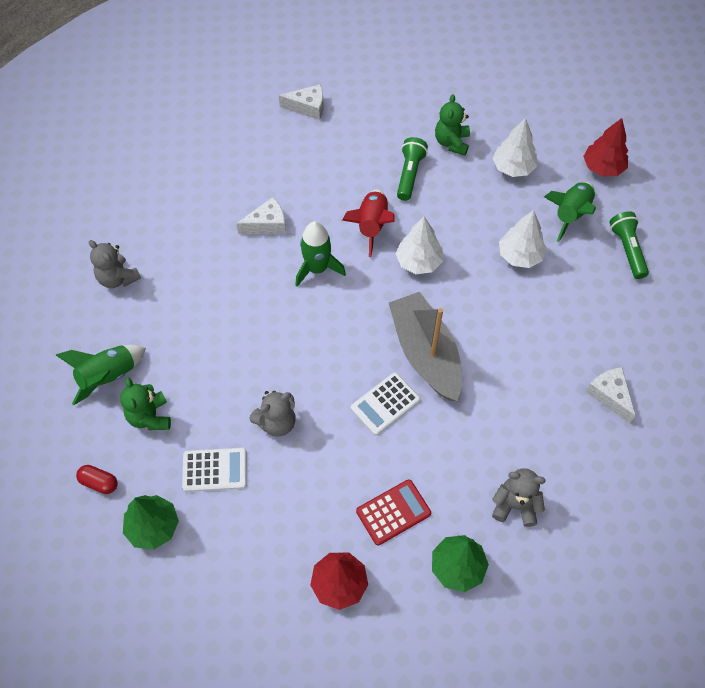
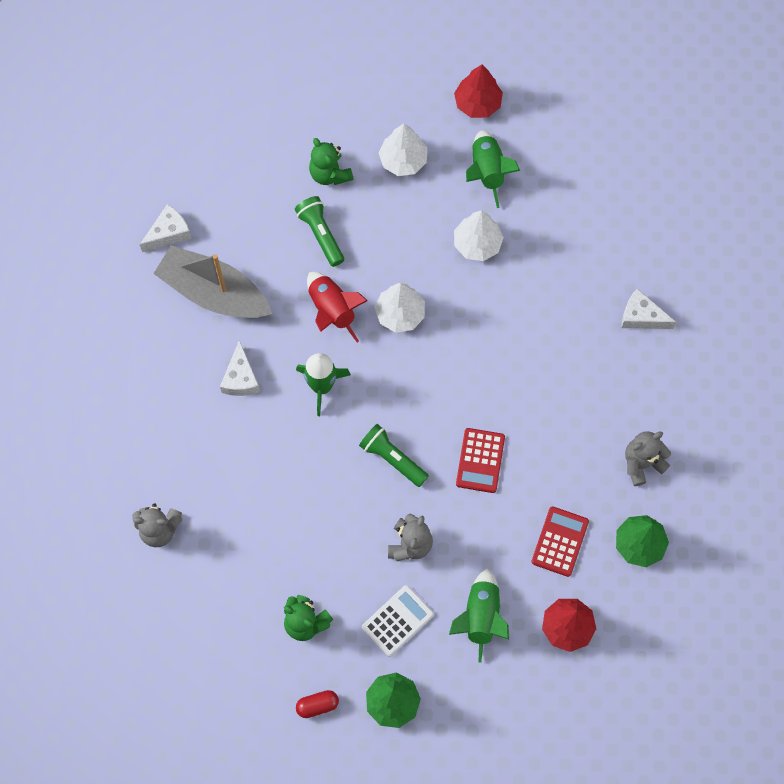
camera: 40 degrees left, 10 degrees up
(108, 377) = (238, 618): green rocket -> green rocket (480, 616)
(267, 224) = (241, 378): white cheese -> white cheese turned 150 degrees clockwise
(385, 404) = (480, 460): white calculator -> red calculator
(425, 353) = (475, 393): grey boat -> grey boat (214, 293)
(627, 250) = (558, 171): green flashlight -> green flashlight (392, 458)

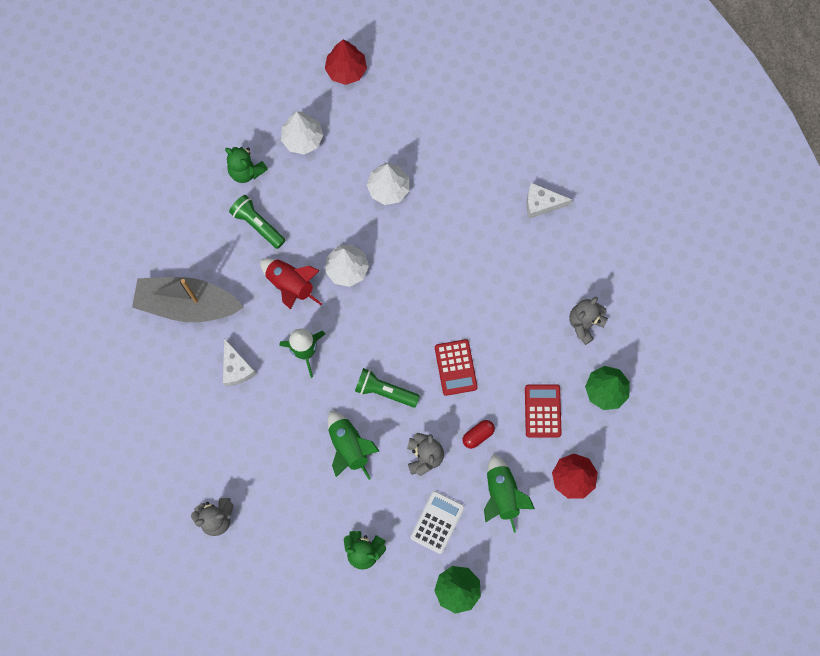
camera: 20 degrees left, 5 degrees up
(169, 233) = (131, 267): white cheese -> none
(317, 705) = (398, 614): red capsule -> red capsule (478, 435)
(487, 172) = (375, 125): green rocket -> green rocket (349, 447)

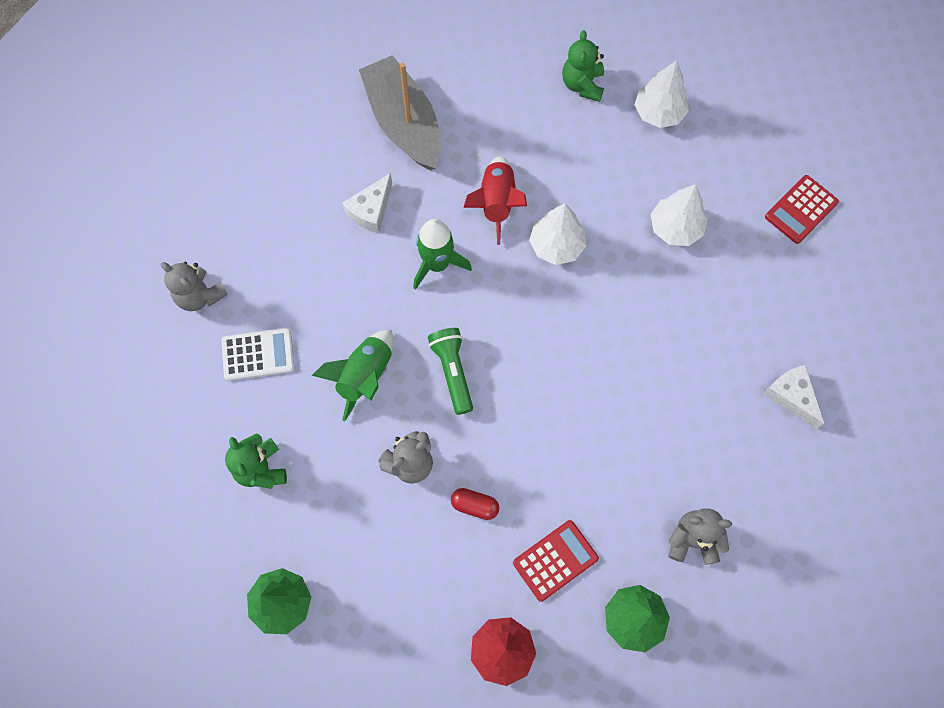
camera: 55 degrees right, 5 degrees down
(258, 224) = (536, 131): green flashlight -> none
(346, 70) = (765, 104): red tree -> none
(437, 522) = (345, 527): white calculator -> white calculator (258, 354)
(456, 367) = (534, 429): red calculator -> red calculator (801, 210)
(502, 494) = (425, 579): green rocket -> none

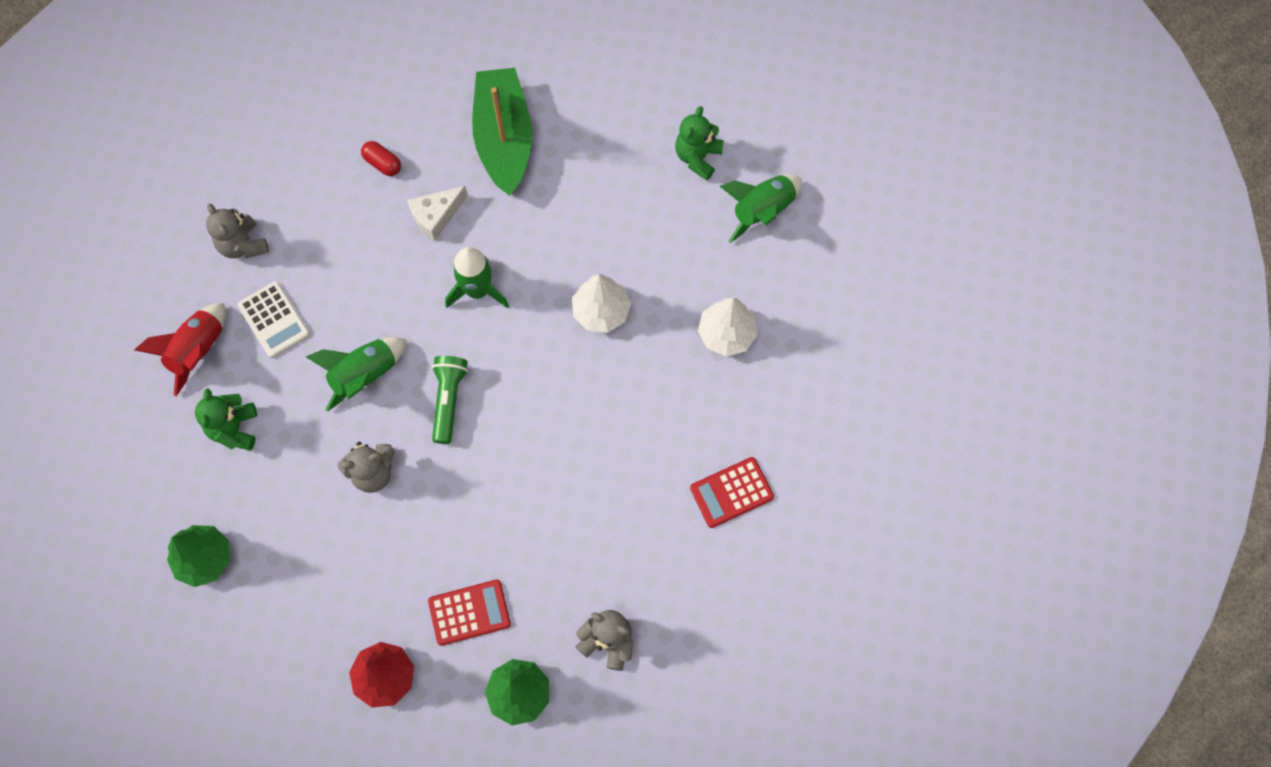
camera: 20 degrees right, 0 degrees up
(258, 354) = (274, 320): white calculator -> white calculator turned 45 degrees clockwise
(404, 123) = (504, 138): grey boat -> green boat
(475, 505) = (416, 534): red capsule -> red capsule (382, 163)
(496, 203) = (560, 249): red rocket -> red rocket (198, 351)
(658, 112) = (762, 211): white tree -> green rocket
(791, 396) = (766, 540): white cheese -> none
(801, 210) = (862, 358): red calculator -> red calculator (731, 492)

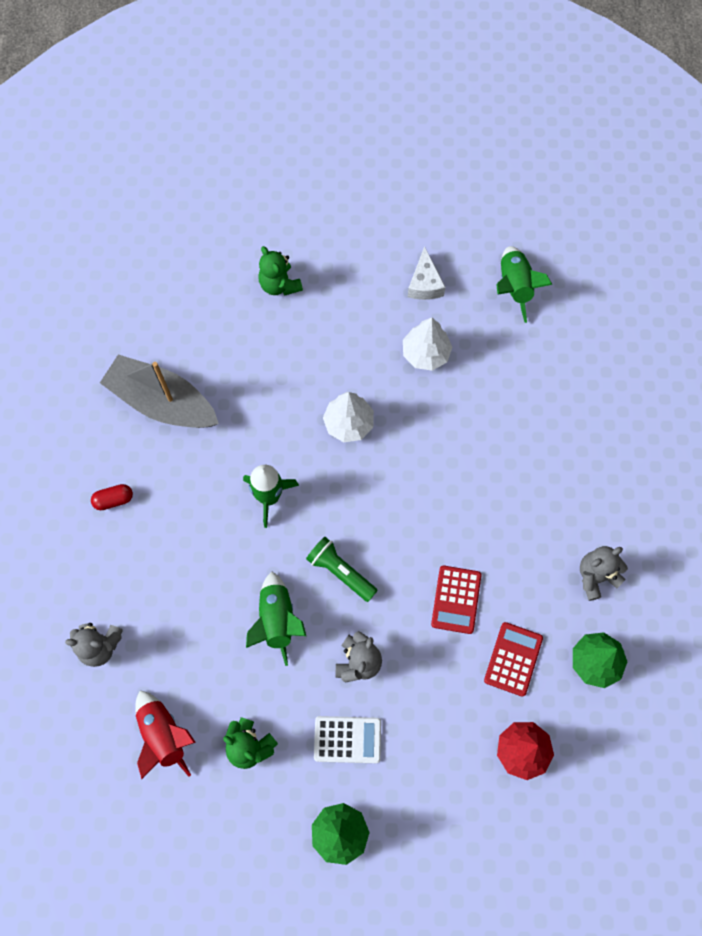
camera: 55 degrees left, 0 degrees up
(274, 320) = (181, 660): white calculator -> white calculator (347, 739)
(436, 216) = (187, 488): white cheese -> white cheese (425, 284)
(504, 138) = (162, 402): green boat -> grey boat
(731, 492) = (543, 426): red calculator -> red calculator (456, 599)
(762, 211) = (352, 271): green rocket -> green rocket (514, 287)

